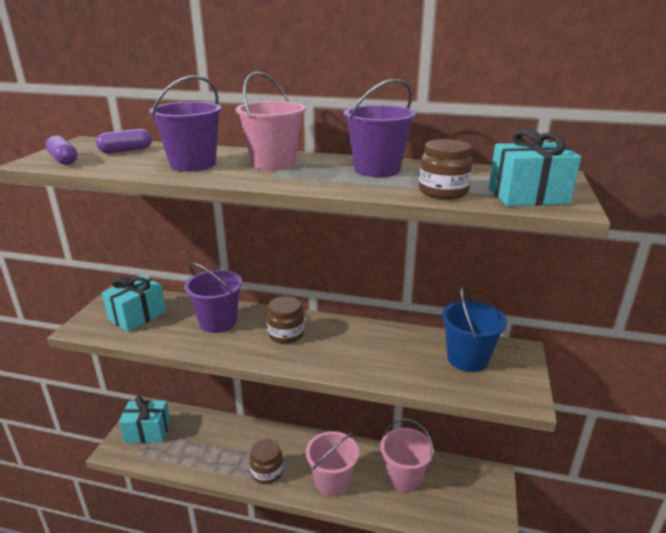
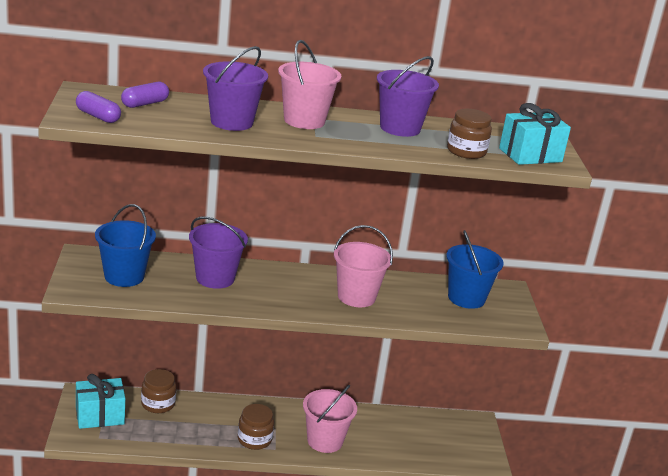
camera: 20 degrees left, 0 degrees up
(137, 316) = (124, 276): turquoise gift -> blue bucket
(286, 334) = (291, 286): brown jar -> brown jar (158, 404)
(404, 477) = (394, 430): pink bucket -> pink bucket (356, 297)

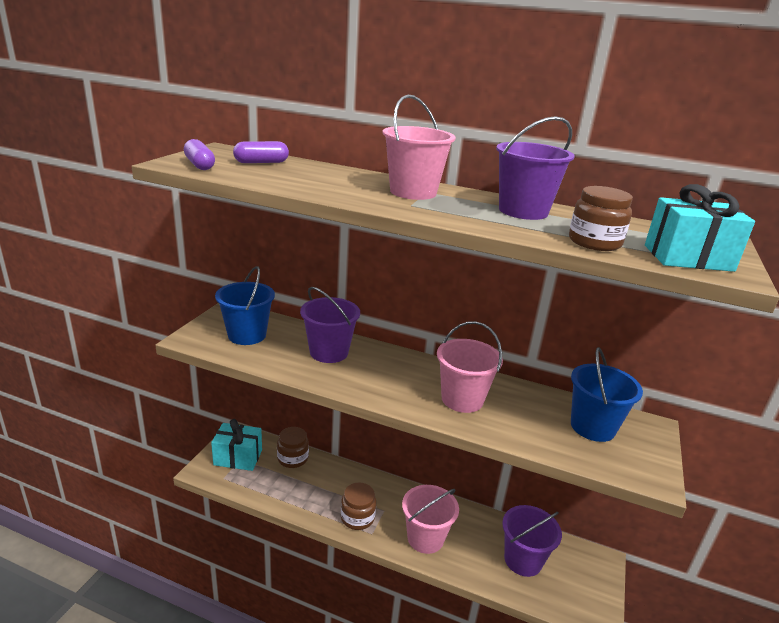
camera: 25 degrees right, 0 degrees up
(232, 122) = (330, 184): purple bucket -> purple bucket (523, 560)

